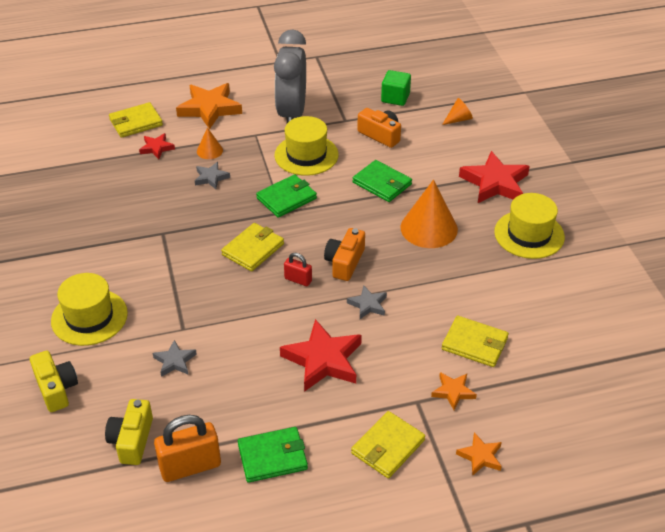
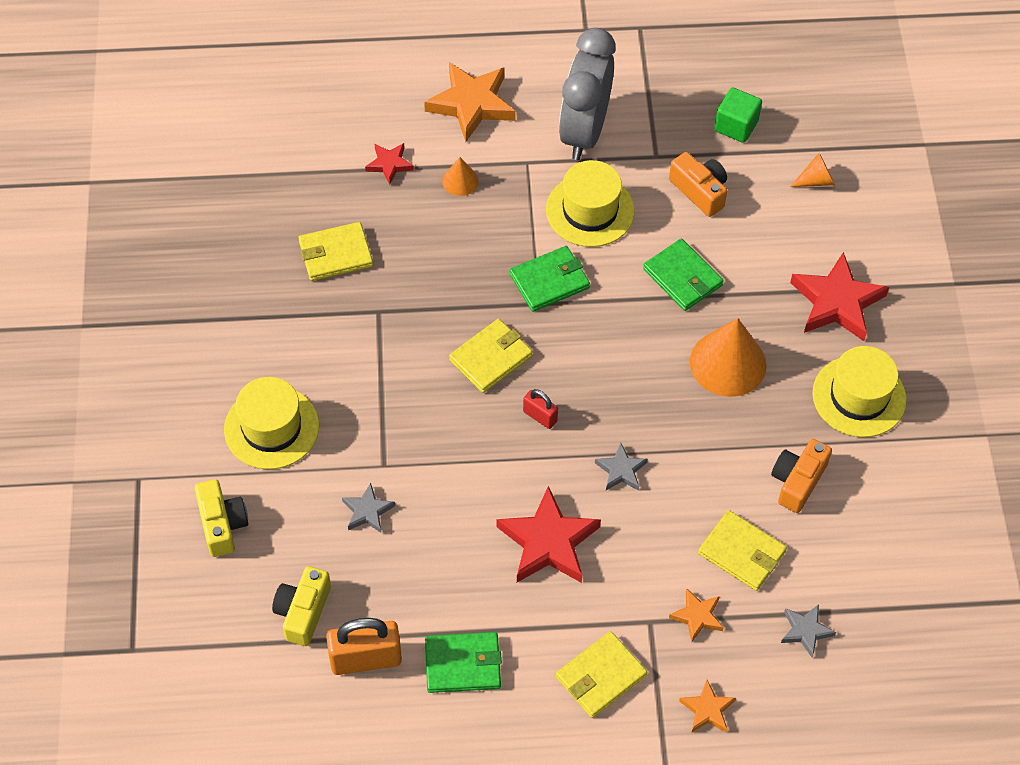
camera: 10 degrees right, 15 degrees up
(136, 122) = (367, 113): yellow wallet -> yellow wallet (335, 254)
(211, 178) = (455, 229): grey star -> grey star (805, 631)
(344, 262) = (605, 399): orange camera -> orange camera (797, 481)

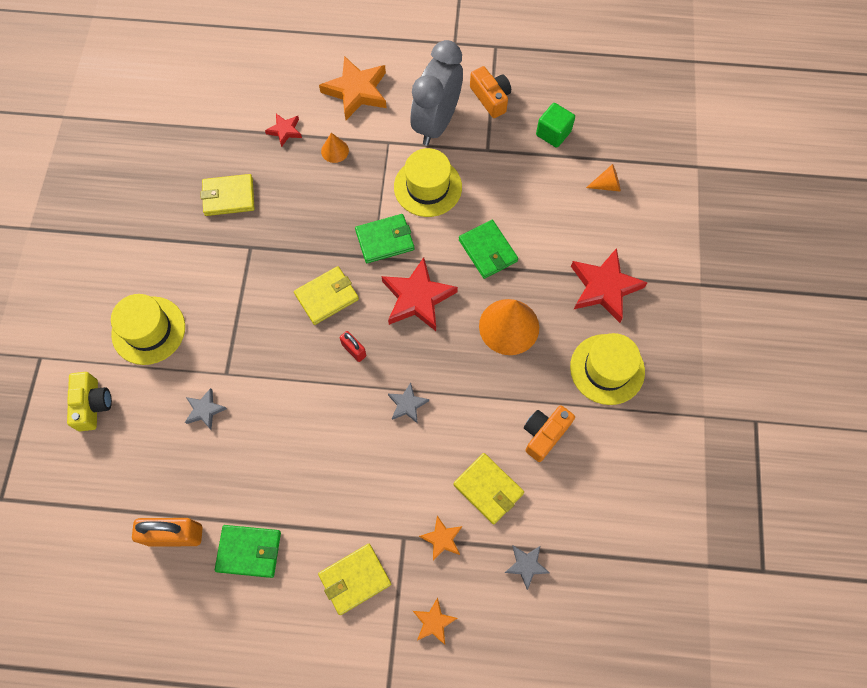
camera: 10 degrees right, 10 degrees up
(303, 612) = (136, 487): yellow camera -> none
(548, 542) = (338, 457): red star -> red star (417, 298)
(700, 191) = (515, 182): orange camera -> orange camera (491, 98)

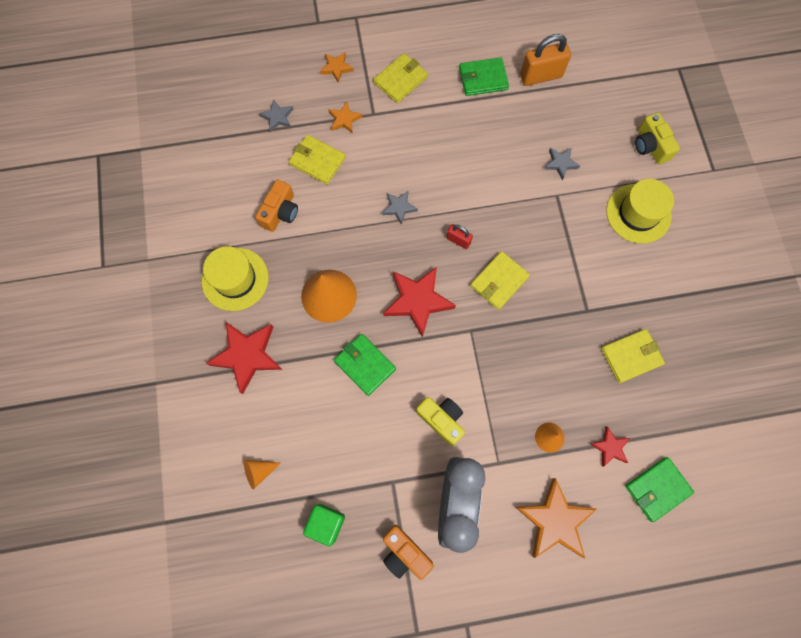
camera: 165 degrees right, 5 degrees up
(385, 240) = (465, 350): green wallet -> green wallet (657, 489)
(428, 187) = (441, 420): yellow hat -> yellow camera

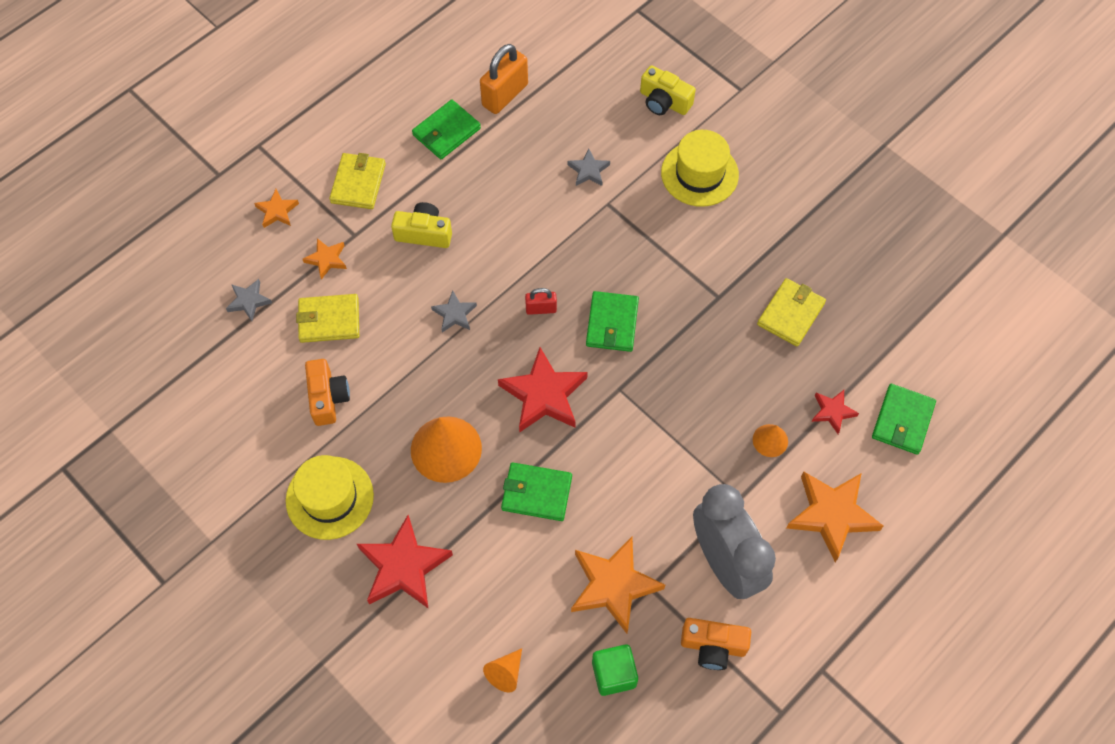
camera: 35 degrees left, 10 degrees down
(369, 463) = (613, 585): none -> orange star
(441, 420) = (654, 494): yellow camera -> yellow camera (424, 233)
(499, 281) = (612, 323): yellow wallet -> green wallet

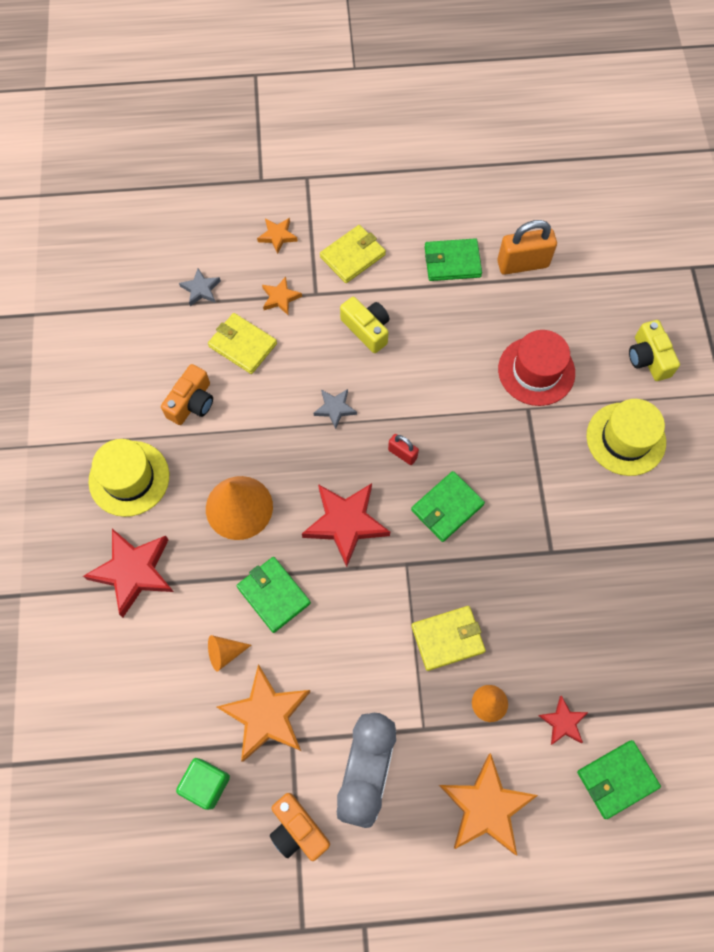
camera: 40 degrees right, 5 degrees up
(505, 673) = (132, 713): orange cone -> orange cone (225, 653)
(588, 170) = (536, 371): grey star -> red hat
(790, 314) = (600, 612): yellow wallet -> yellow wallet (447, 638)

